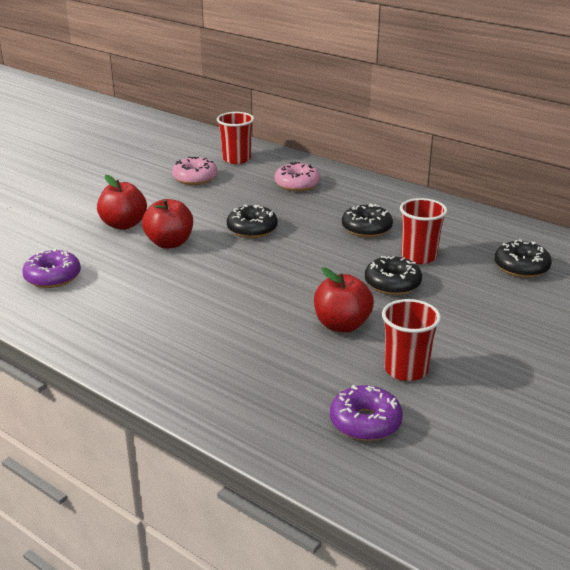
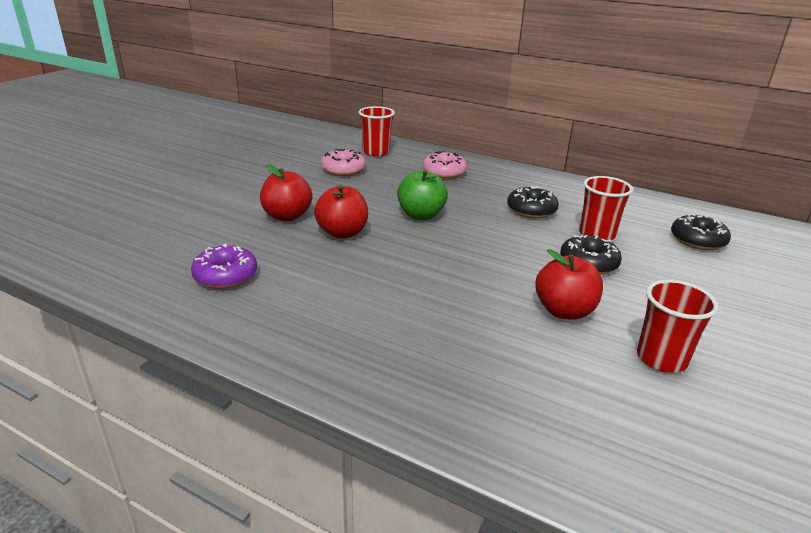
camera: 10 degrees left, 0 degrees up
(252, 229) = (421, 215): black donut -> green apple
(365, 422) = (659, 431): purple donut -> none

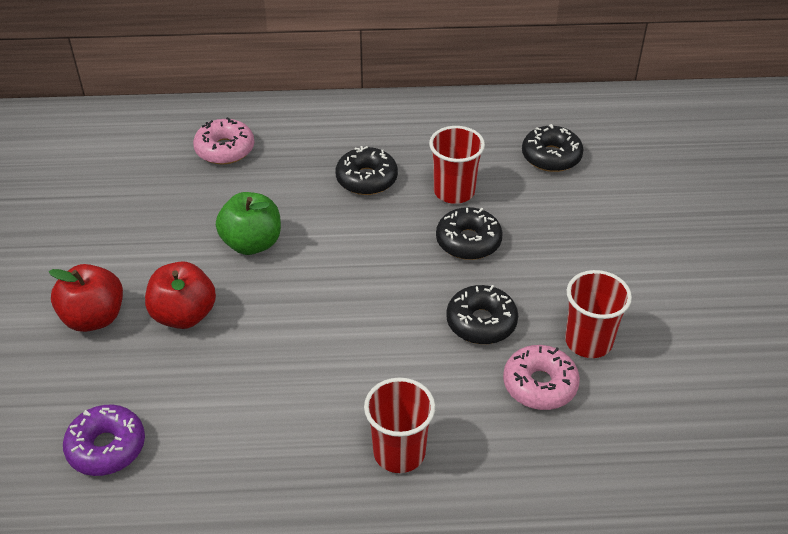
camera: 30 degrees left, 15 degrees up
(343, 170) = (93, 198): pink donut -> pink donut (539, 385)
(376, 152) = (109, 143): red cup -> red cup (399, 452)
(564, 311) = (481, 322): red apple -> black donut

